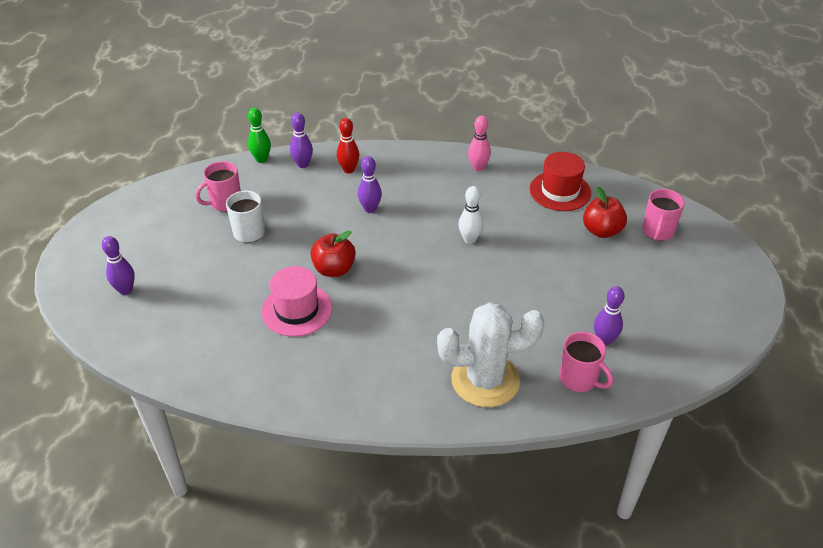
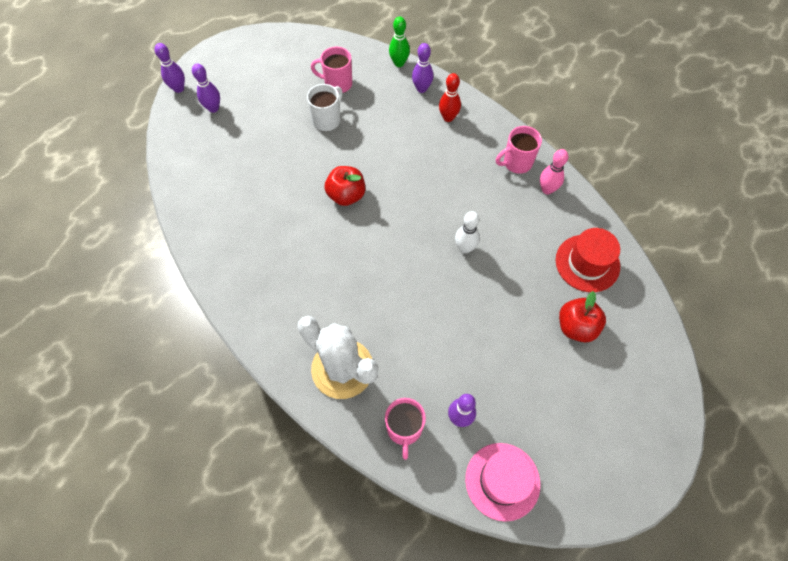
camera: 45 degrees right, 20 degrees up
(297, 310) = (290, 207): pink hat -> pink hat (502, 481)
(370, 209) = (425, 164): purple bowling pin -> purple bowling pin (179, 88)
(657, 232) = (622, 367): pink mug -> pink mug (516, 163)

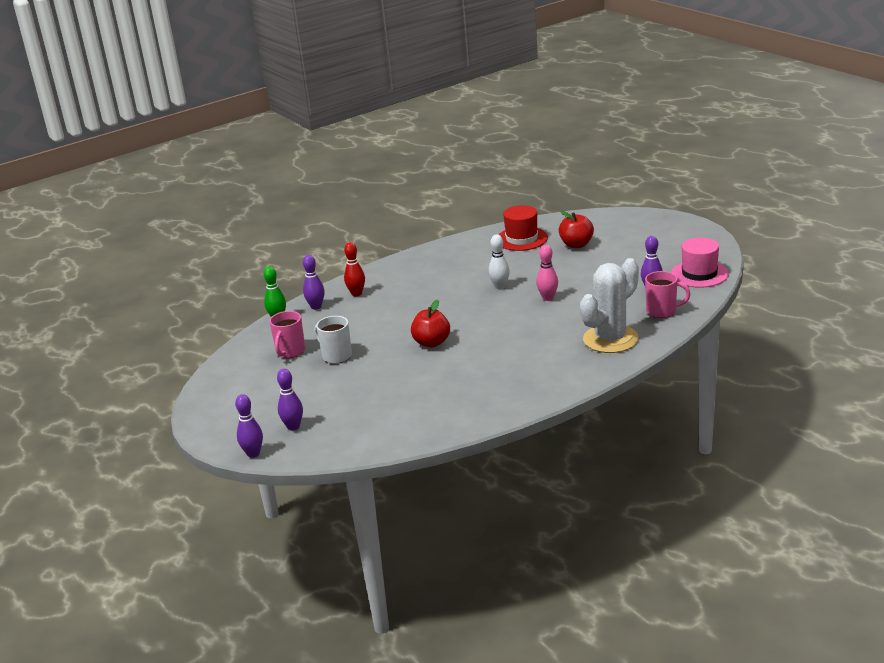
camera: 80 degrees left, 35 degrees down
(516, 163) = (417, 264): pink mug -> none
(547, 189) = (448, 252): pink bowling pin -> pink bowling pin (548, 298)

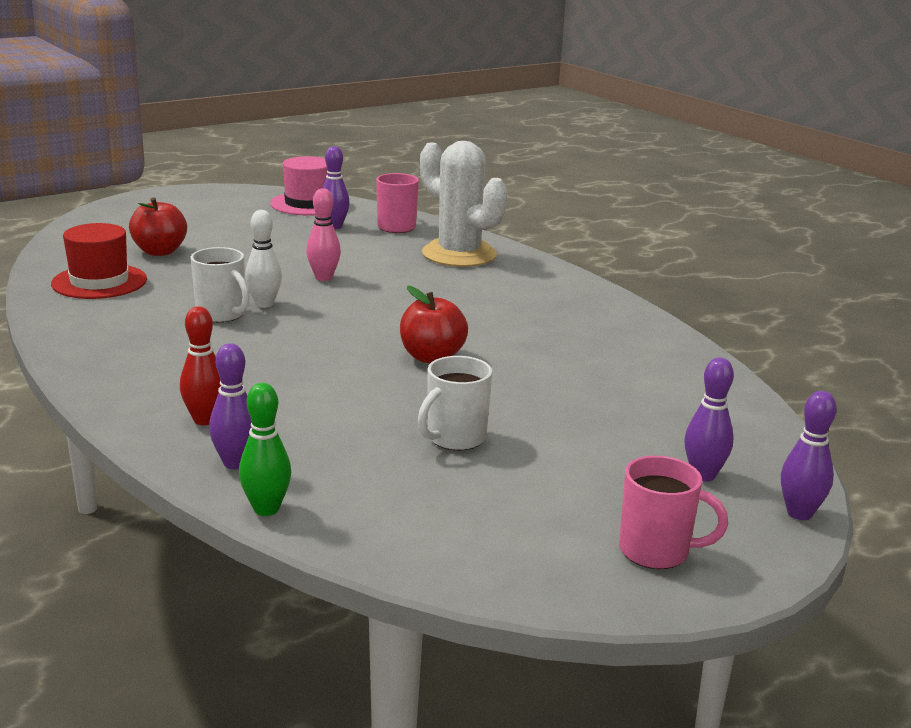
camera: 95 degrees left, 5 degrees down
(290, 352) = (425, 488): pink mug -> pink mug (656, 551)
(481, 278) = (222, 314): none -> white mug

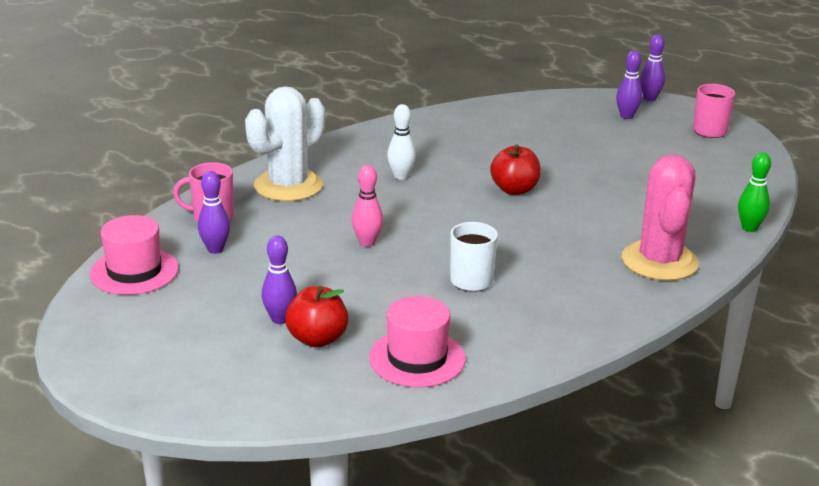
camera: 95 degrees left, 5 degrees up
(99, 282) = (417, 358): red hat -> pink hat
(204, 420) = (659, 261): red bowling pin -> pink cactus
(235, 463) = (707, 243): purple bowling pin -> purple bowling pin (280, 319)
(264, 304) = (440, 263): white bowling pin -> white bowling pin (401, 176)
(455, 438) = (629, 179): white mug -> none

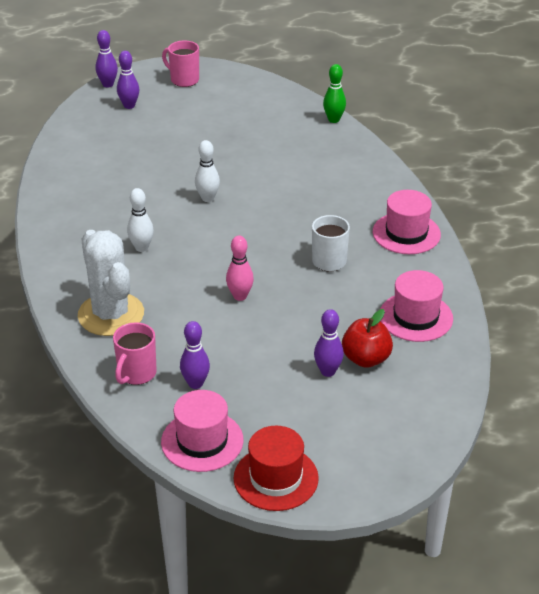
camera: 65 degrees left, 10 degrees up
(98, 323) = (276, 478): none -> red hat
(514, 190) = (207, 198): red apple -> white bowling pin
(573, 321) = (406, 233): none -> pink hat
(659, 261) = (353, 171): pink cactus -> none

